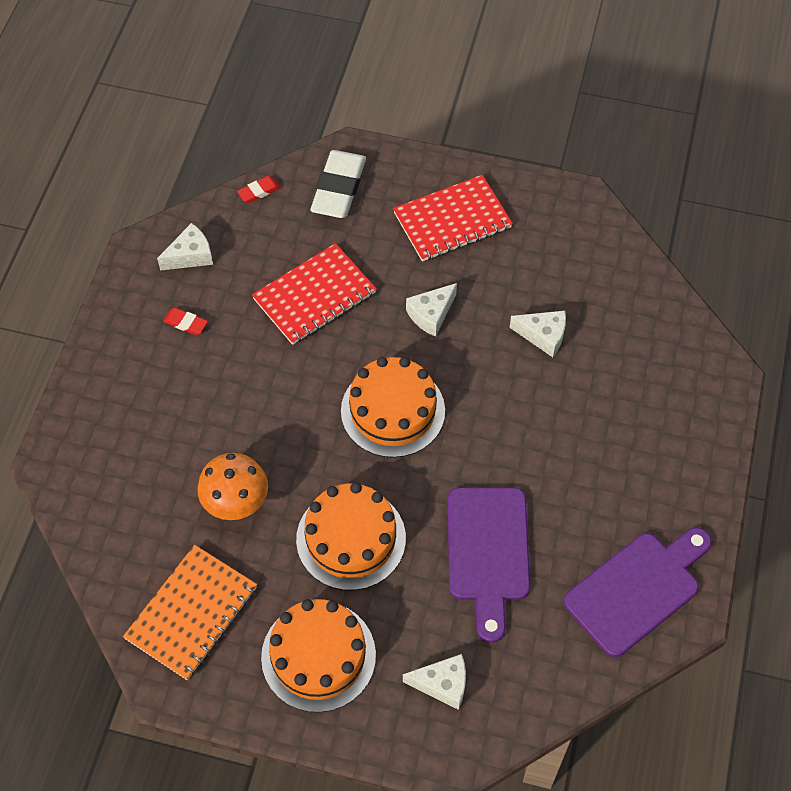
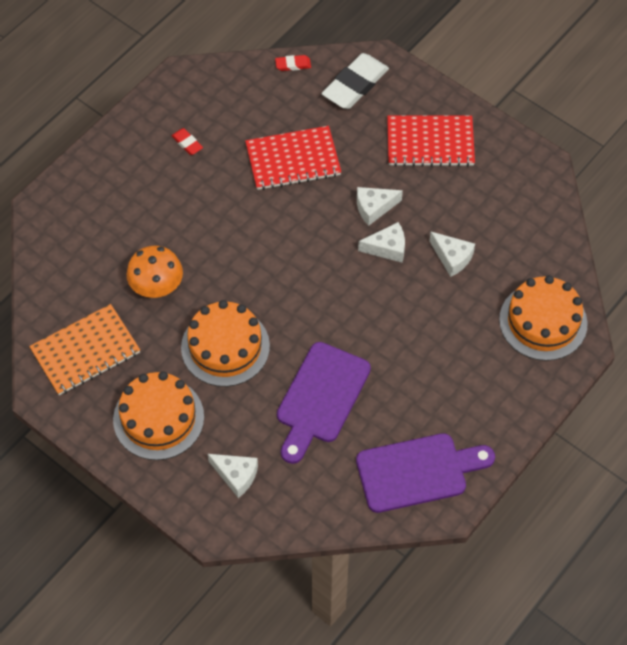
camera: 25 degrees right, 0 degrees up
(190, 255) = (216, 94): white cheese -> white cheese (387, 248)
(393, 411) = (306, 267): orange cake -> orange cake (543, 321)

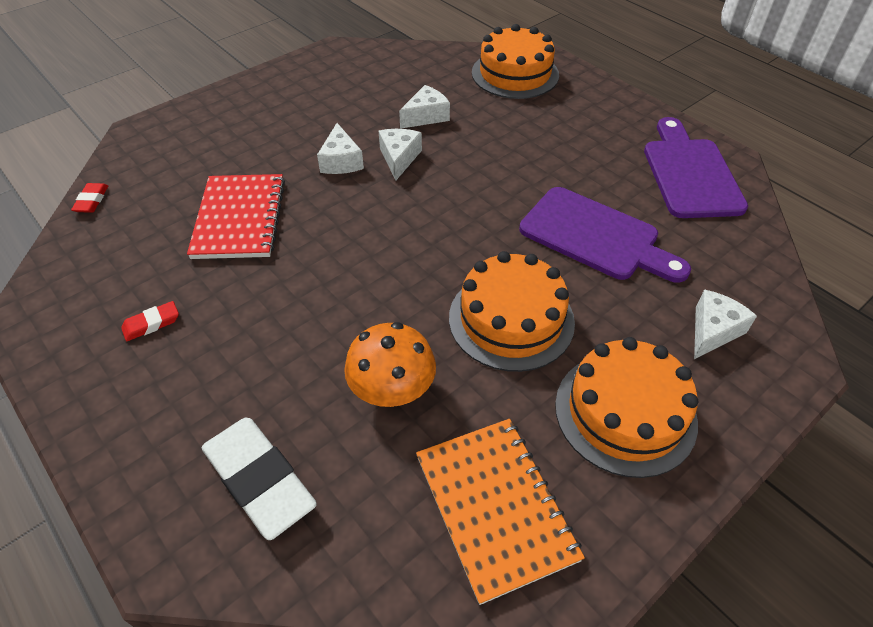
camera: 80 degrees left, 10 degrees down
(355, 85) = (160, 154): white eraser -> white eraser (259, 480)
(430, 142) = (273, 111): red notebook -> none

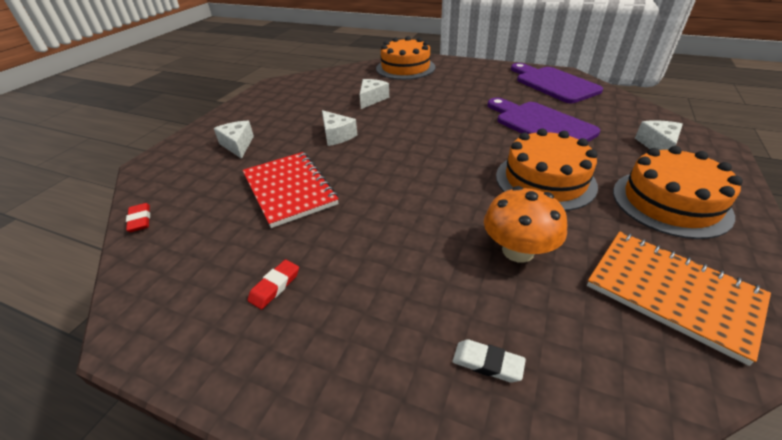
camera: 25 degrees left, 10 degrees down
(259, 480) = (487, 363): white eraser -> white eraser, size x0.46
(399, 158) = (376, 123): white cheese -> white cheese (238, 145)
(595, 236) = (541, 124): purple cutting board -> purple cutting board turned 135 degrees counterclockwise

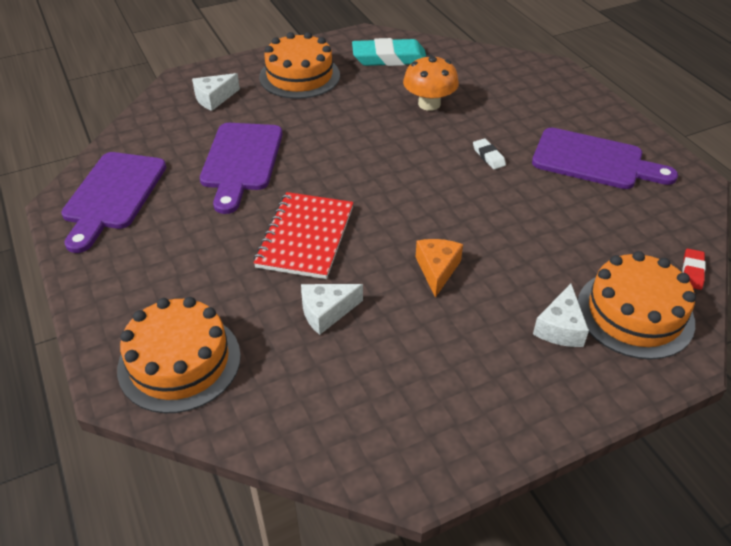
camera: 140 degrees left, 5 degrees up
(275, 286) = (594, 161): red eraser -> purple cutting board
(289, 190) = (539, 227): red notebook -> red notebook (305, 237)
(337, 135) = (437, 270): white cheese -> orange cheese
(487, 363) = (509, 83): white eraser -> white eraser (488, 156)
(545, 180) = (338, 123): orange cake -> orange cake (635, 313)
(672, 293) = (389, 58): orange notebook -> turquoise eraser

